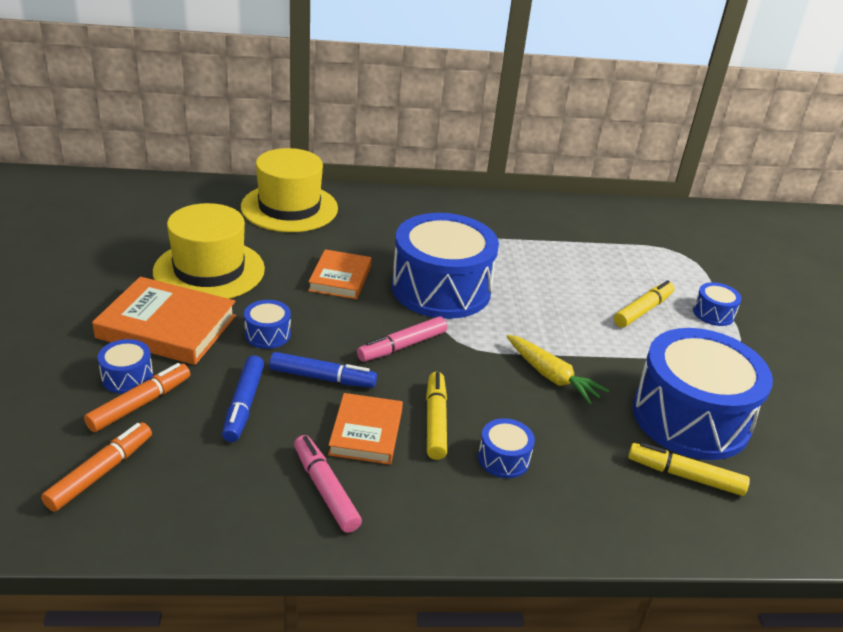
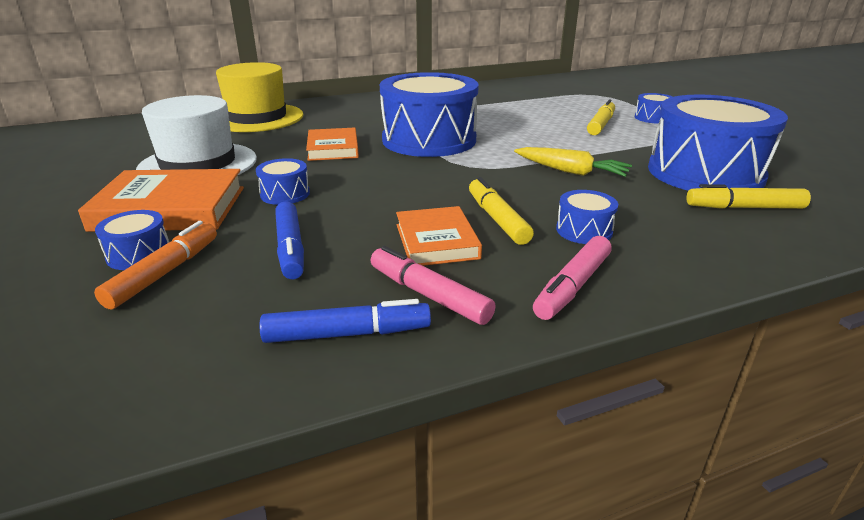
camera: 15 degrees left, 5 degrees down
(101, 473) = (137, 347): orange marker -> none
(209, 270) = (198, 164): yellow hat -> white hat
(322, 378) = (362, 212): blue marker -> blue marker (347, 334)
(402, 346) = (423, 178): pink marker -> pink marker (572, 286)

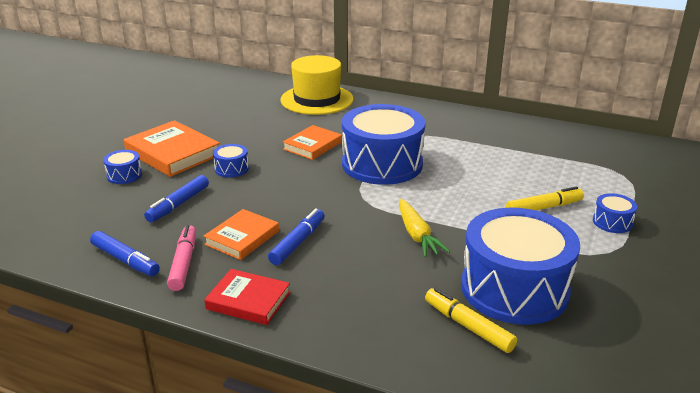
camera: 45 degrees right, 0 degrees up
(165, 273) = (118, 191): orange marker -> none
(198, 164) = (228, 127): white hat -> none
(497, 219) = (298, 242): yellow marker -> blue marker
(572, 286) = (248, 300): pink marker -> red book
(584, 230) = (326, 277): blue drum -> none

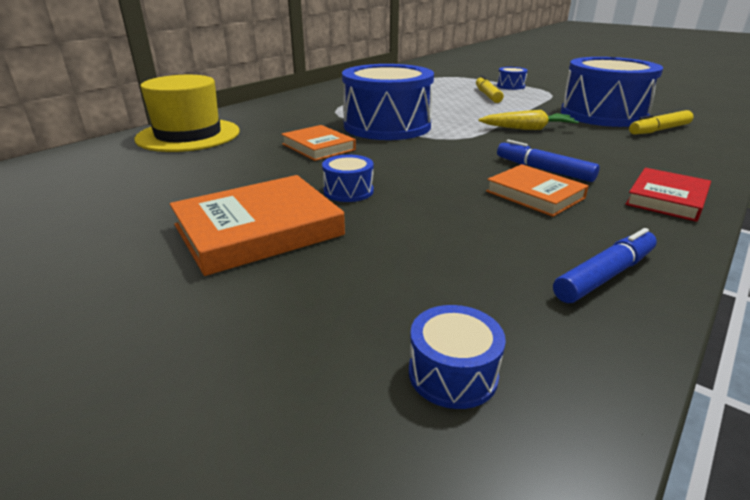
camera: 75 degrees left, 0 degrees up
(124, 175) = (309, 277): blue drum -> blue drum (452, 373)
(178, 204) = (439, 230): blue marker -> none
(184, 263) = (601, 231): pink marker -> none

